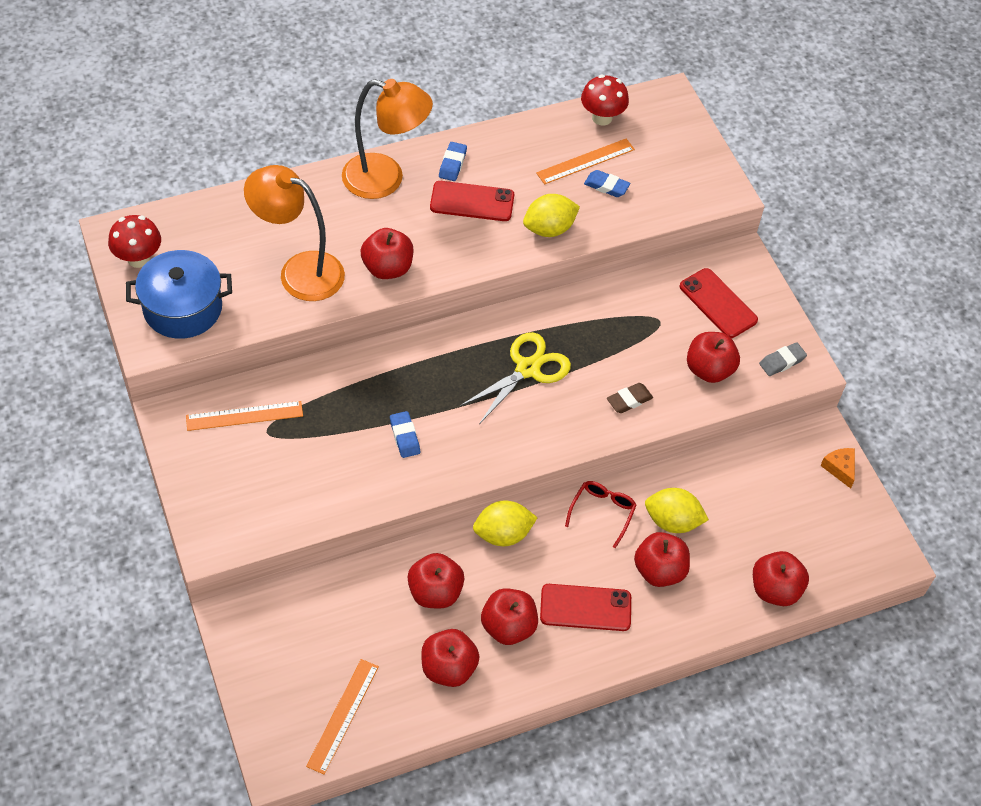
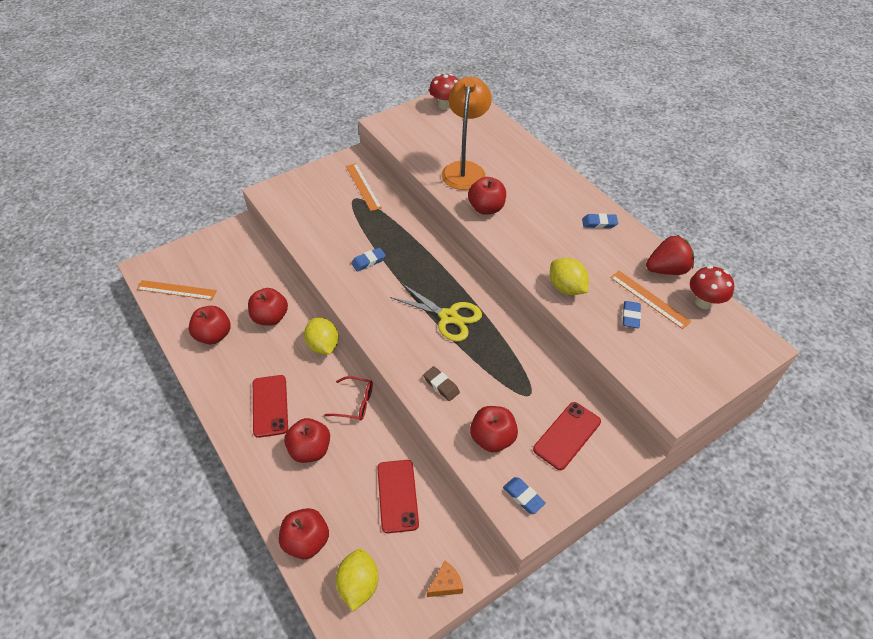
camera: 80 degrees right, 5 degrees down
(183, 308) = (415, 129): blue pot -> none
(385, 179) = (564, 193): orange lamp -> none
(472, 201) = (569, 240): red phone -> red phone (397, 496)
(508, 627) = (248, 362): red apple -> none
(546, 130) = (666, 269): none -> red strawberry
(672, 521) = (357, 452): yellow lemon -> yellow lemon (358, 585)
(782, 361) = (523, 497): grey eraser -> blue eraser

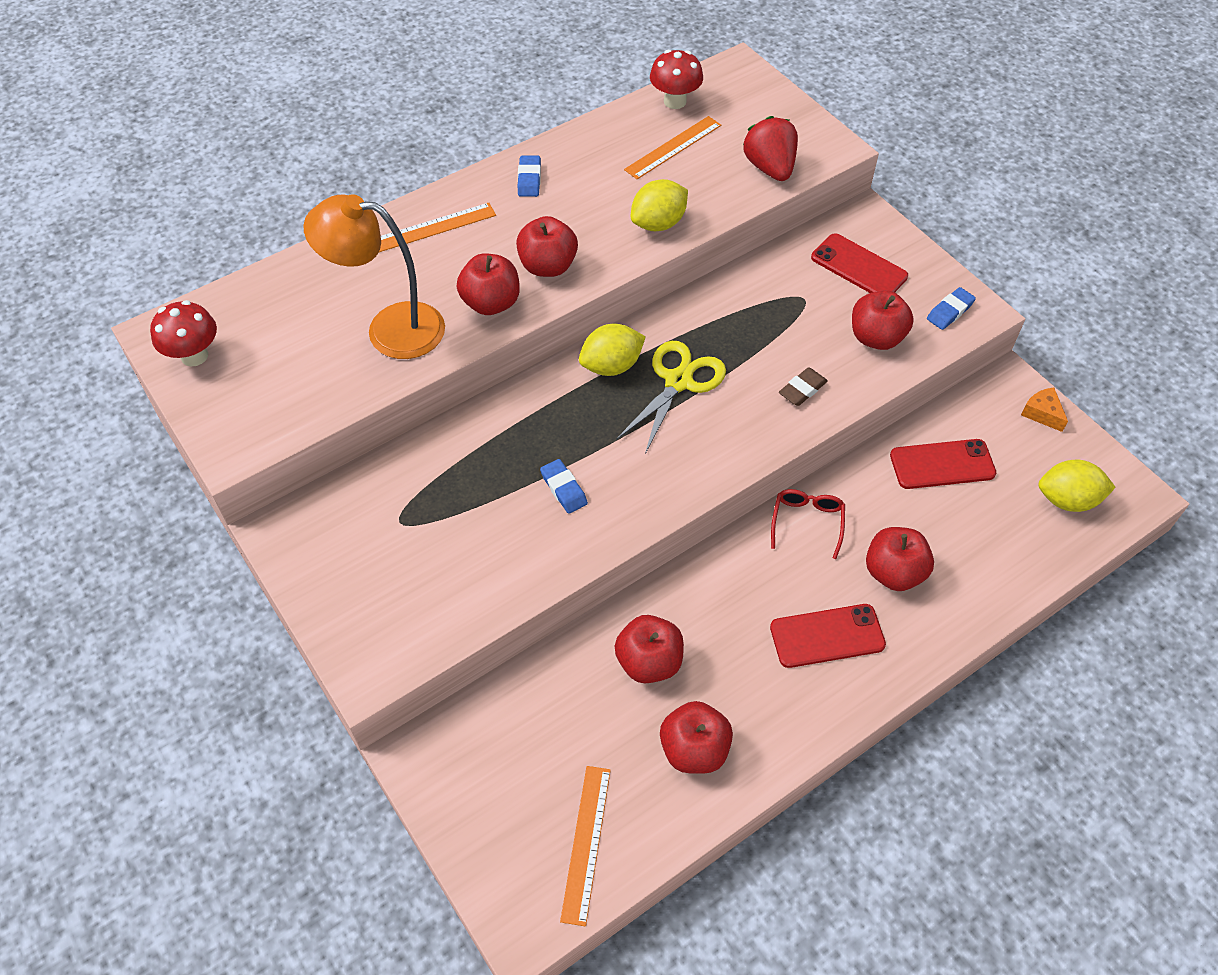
camera: 90 degrees left, 5 degrees up
(306, 541) = (1027, 562): red apple -> red apple (548, 266)
(323, 346) = (704, 574): yellow lemon -> yellow lemon (611, 366)
(363, 186) = (368, 509): orange ruler -> orange ruler (434, 227)
(630, 316) = (705, 167): blue eraser -> none
(666, 269) = (620, 125): red strawberry -> red strawberry (770, 168)

